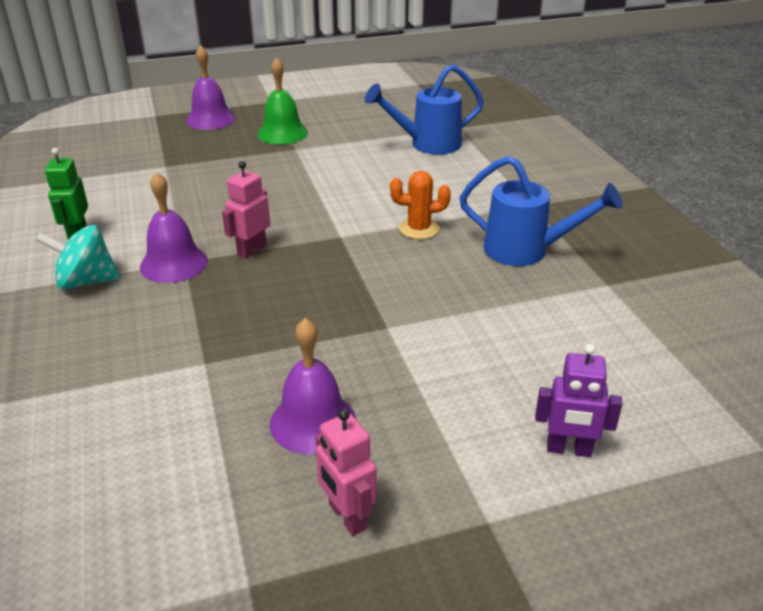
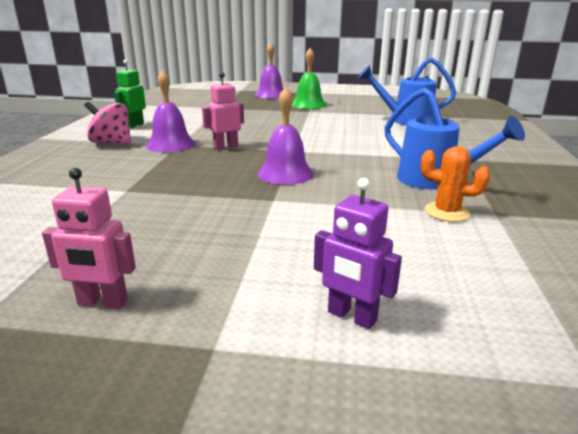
camera: 25 degrees right, 10 degrees down
(86, 281) = (112, 143): turquoise spinning top -> pink spinning top
(313, 422) = (154, 237): purple bell -> purple bell (285, 173)
(347, 517) = (102, 303): pink robot -> pink robot turned 75 degrees counterclockwise
(419, 229) = (355, 156): orange cactus -> orange cactus (446, 212)

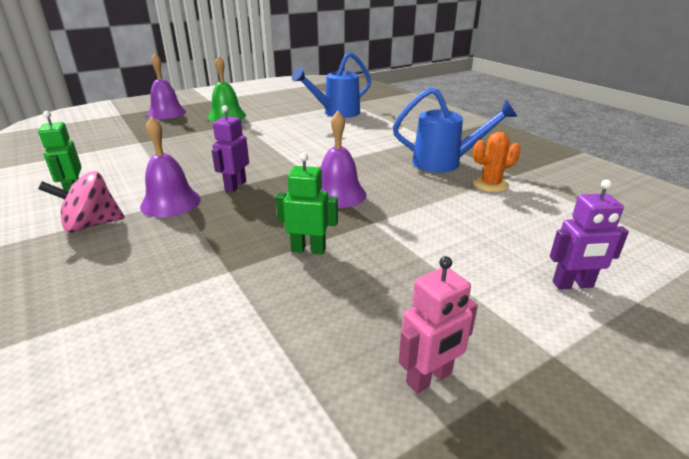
camera: 40 degrees left, 5 degrees up
(192, 198) = (308, 249): none -> green robot
(225, 147) = (235, 186): pink robot -> purple robot

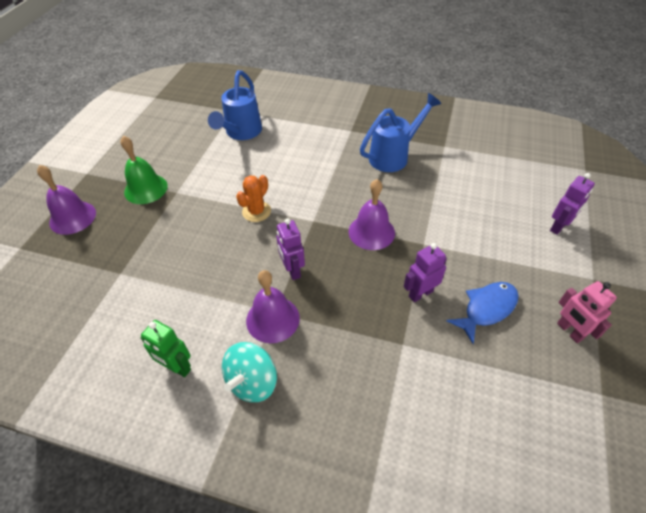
camera: 40 degrees left, 20 degrees up
(91, 225) = (252, 382): pink spinning top -> turquoise spinning top
(308, 249) = (420, 293): green robot -> purple robot
(355, 297) = (486, 309): none -> blue fish
(429, 378) = (569, 331): pink robot -> pink robot turned 135 degrees clockwise
(490, 185) = (443, 164): orange cactus -> orange cactus (256, 211)

